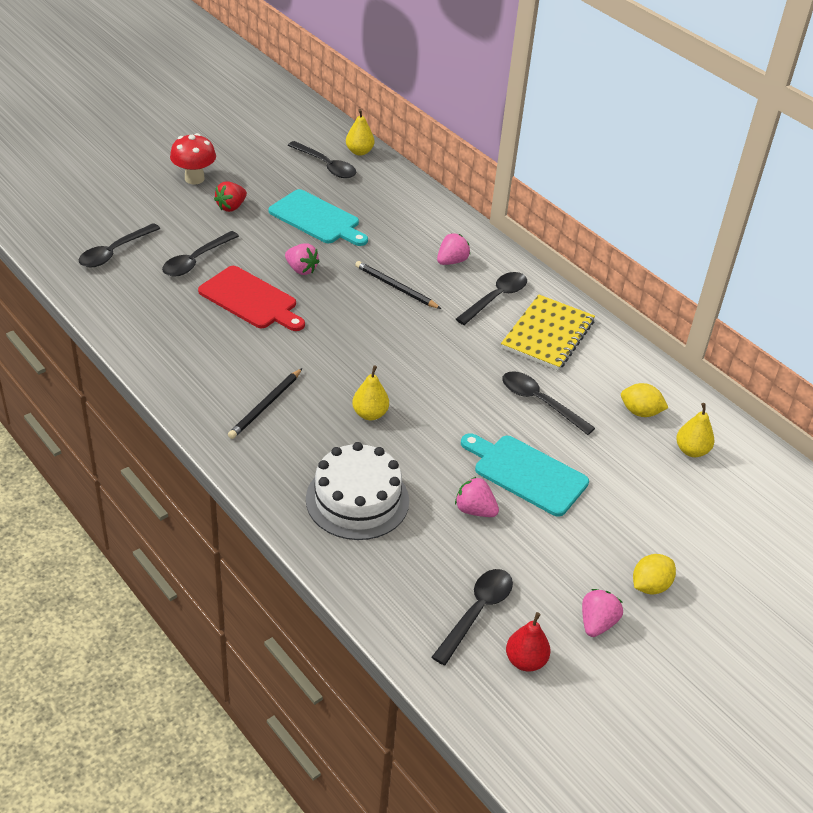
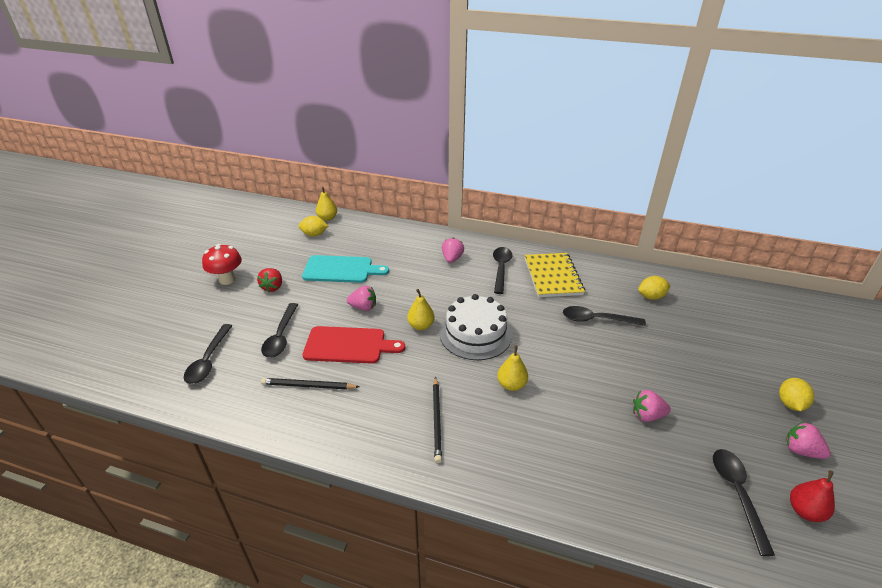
camera: 30 degrees left, 5 degrees down
(326, 166) = (314, 234): black spoon -> yellow lemon
(357, 500) = (573, 456): white cake -> white cake (475, 334)
(396, 287) = (436, 290): black pencil -> black pencil (308, 386)
(526, 473) = (643, 370): turquoise cutting board -> none
(597, 623) = (801, 450): pink strawberry -> pink strawberry turned 45 degrees counterclockwise
(691, 450) = (701, 305): yellow pear -> yellow pear (421, 326)

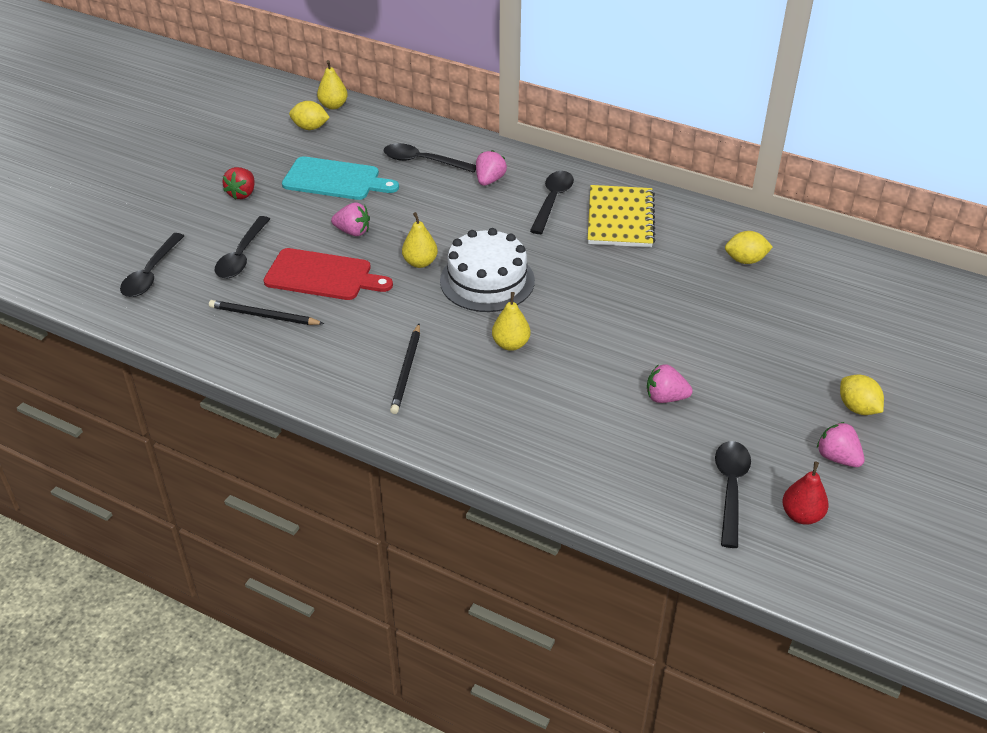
camera: 10 degrees right, 5 degrees up
(227, 280) = (185, 178): red mushroom -> none
(596, 320) = (655, 281): black spoon -> black spoon (423, 161)
(790, 404) = (857, 408): yellow lemon -> yellow lemon turned 60 degrees counterclockwise

